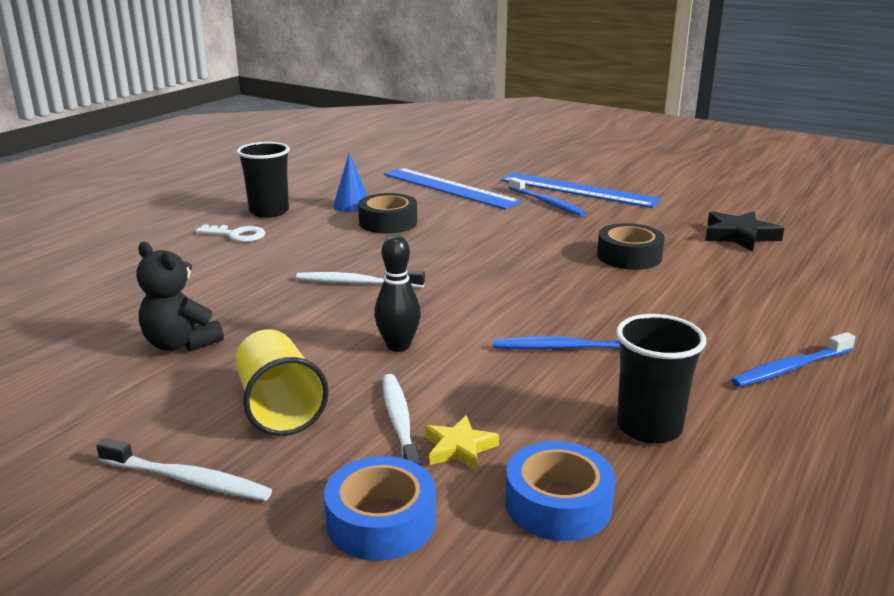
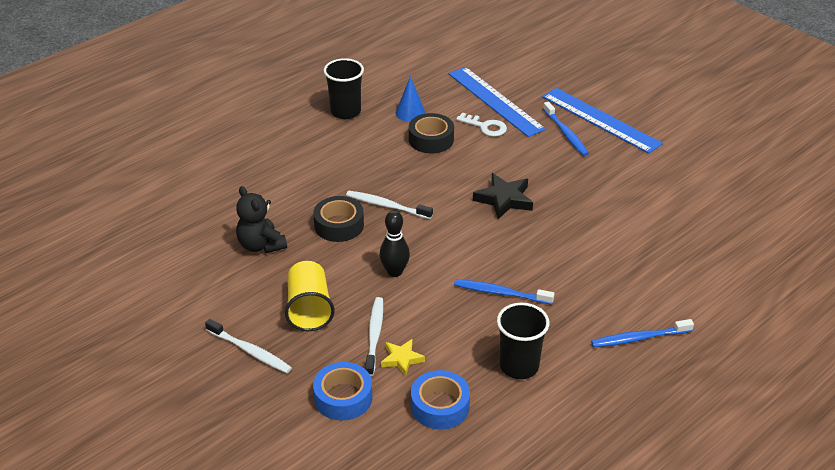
camera: 15 degrees right, 15 degrees up
(236, 235) = (316, 137): white key -> white key (485, 127)
(629, 256) = (595, 210): black tape -> black tape (339, 225)
(739, 236) = (697, 200): black star -> black star (504, 199)

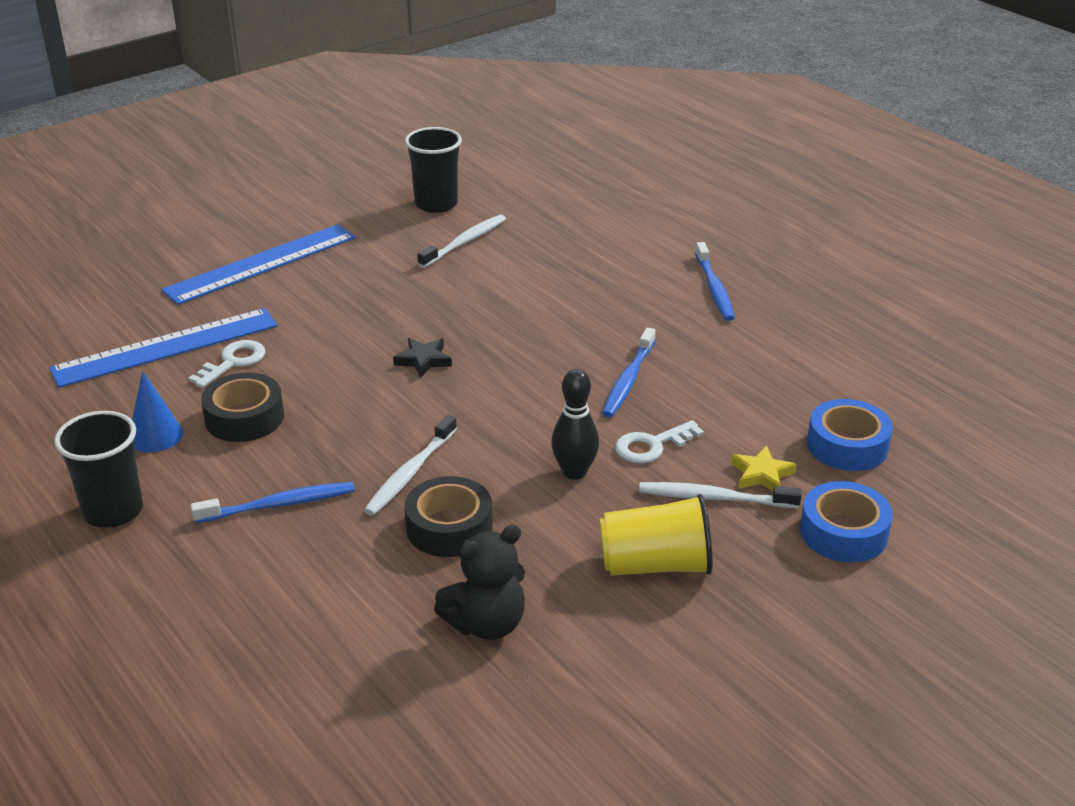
camera: 85 degrees left, 5 degrees down
(250, 351) = (754, 634): white toothbrush -> white toothbrush (464, 242)
(427, 306) = (652, 445): none -> white key
(504, 199) = (423, 360): black star -> black star, size x0.63
(519, 366) = (768, 377): black cup -> black cup (436, 204)
(565, 133) = (282, 294): blue toothbrush -> blue toothbrush (278, 505)

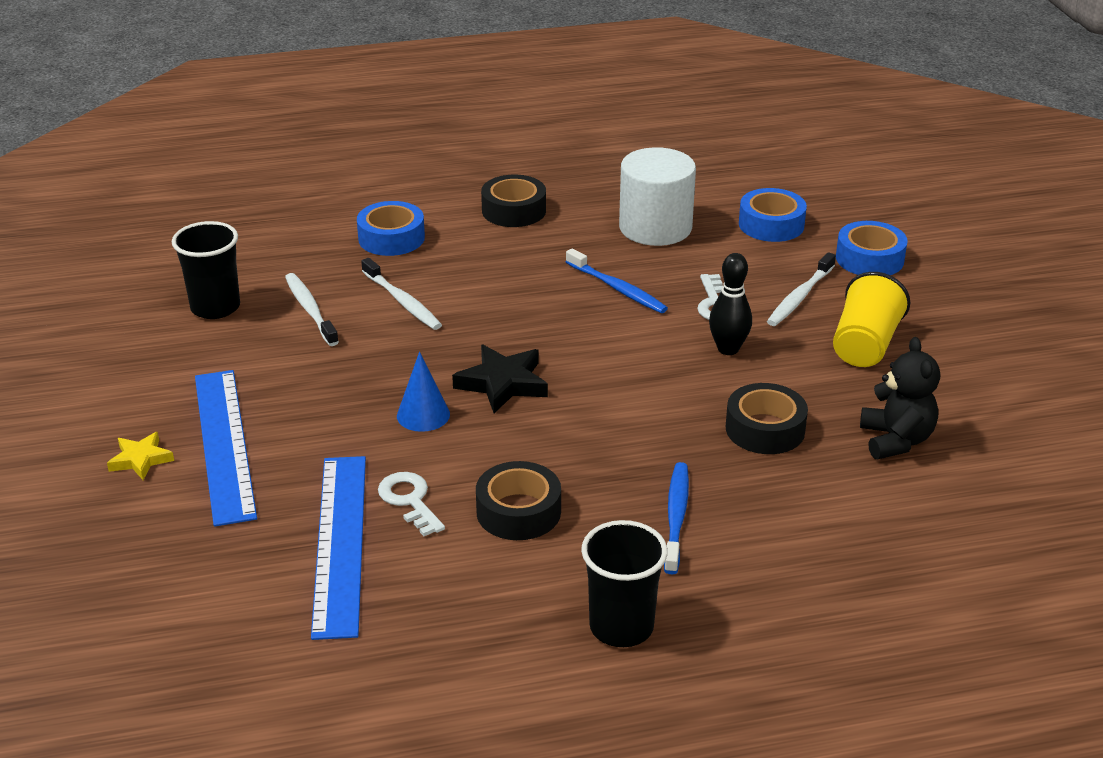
camera: 65 degrees left, 0 degrees up
(155, 435) = (507, 577): blue cone -> blue cone (423, 415)
(410, 473) = (675, 431): white toothbrush -> white toothbrush (402, 301)
(423, 360) = (503, 383): black star -> black star, size x1.59
(606, 244) = (391, 238): none -> blue tape
(714, 288) = (514, 210): blue toothbrush -> black tape
(761, 474) = (783, 269): yellow star -> yellow star (141, 459)
(764, 373) = (655, 227): none -> white cylinder

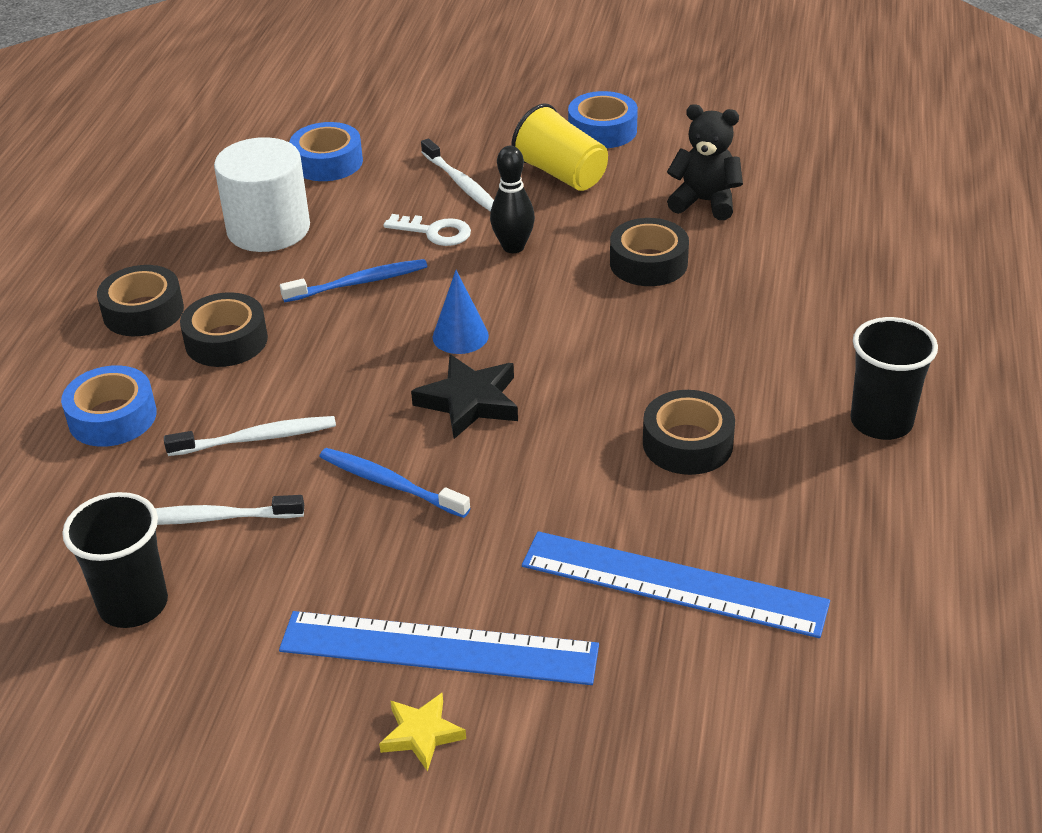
camera: 65 degrees left, 5 degrees up
(410, 500) = (630, 515): white key -> none
(423, 415) = (487, 472): blue cone -> blue cone (460, 336)
(504, 254) = (226, 341): none -> black tape
(676, 517) = (746, 348): blue toothbrush -> blue toothbrush (391, 484)
(869, 259) = (432, 130): blue tape -> blue tape (602, 130)

